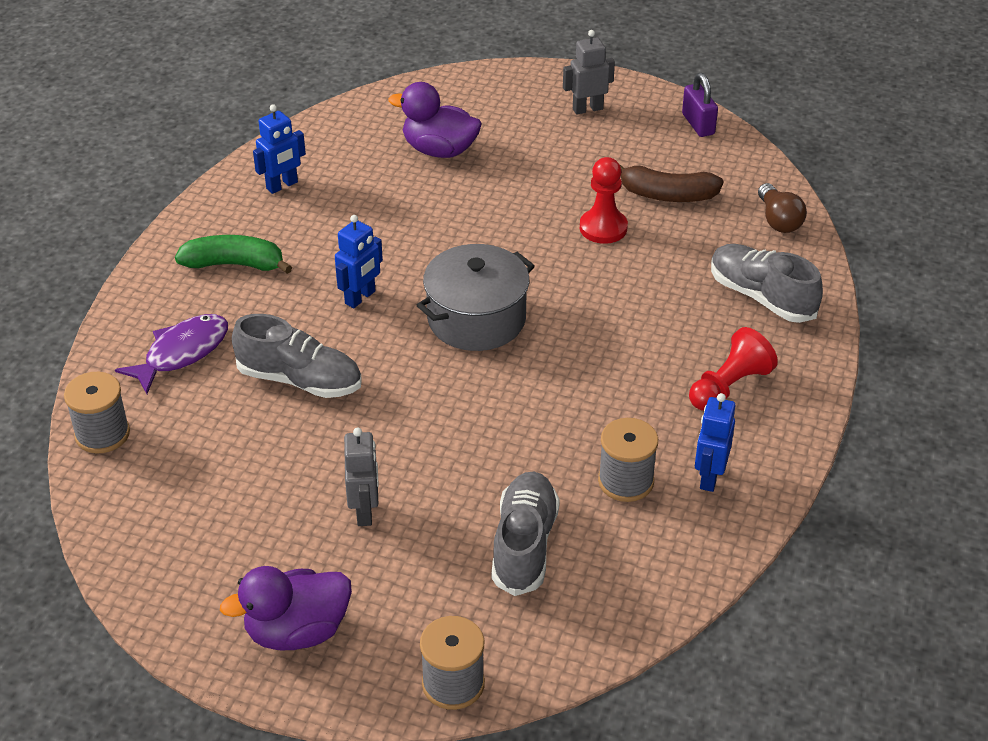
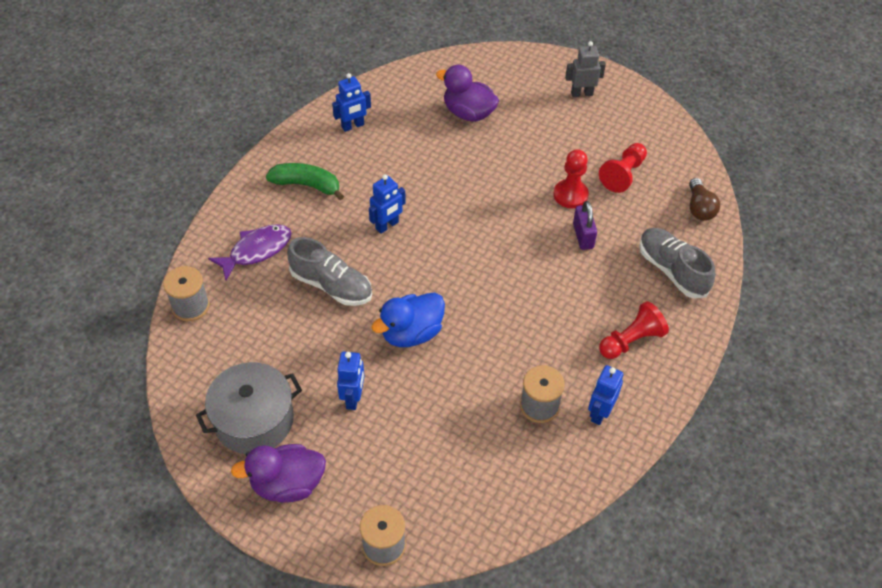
camera: 10 degrees right, 10 degrees up
(365, 511) = (353, 398): grey robot -> blue robot
(427, 421) = (411, 333): none -> blue duck
(476, 319) = (464, 256): grey pot -> grey pot (254, 420)
(524, 545) = (457, 444): grey shoe -> none
(667, 195) = (623, 174): brown banana -> red pawn
(698, 124) = (659, 118): purple padlock -> purple padlock (583, 236)

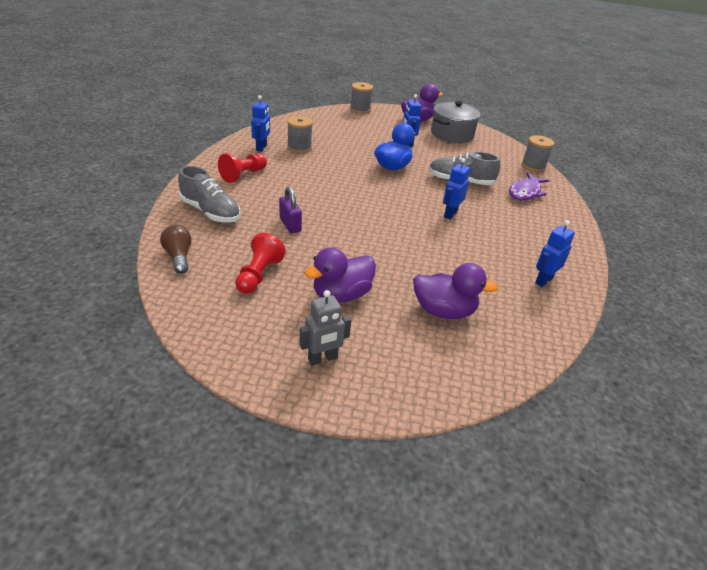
camera: 160 degrees right, 15 degrees down
(307, 185) = (533, 231): green banana -> none
(552, 142) = (341, 295): none -> purple duck
(570, 195) = (308, 251): red pawn -> none

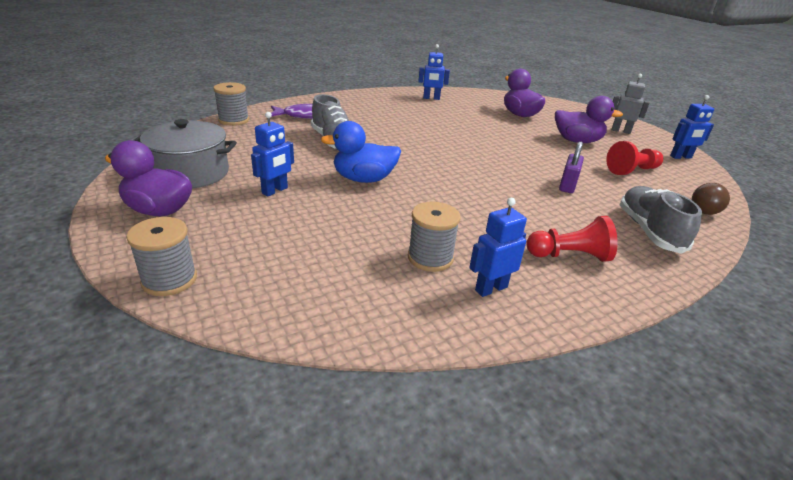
camera: 130 degrees left, 5 degrees down
(450, 214) = (407, 134): blue robot -> blue robot (681, 157)

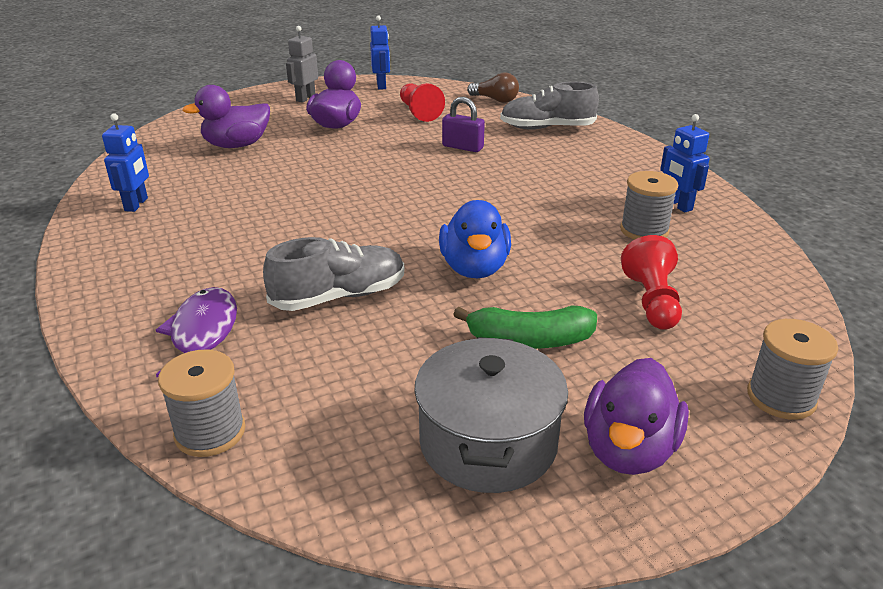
camera: 85 degrees left, 0 degrees up
(275, 191) = (529, 341): blue robot -> green banana
(569, 256) = (606, 166): red pawn -> red pawn (651, 301)

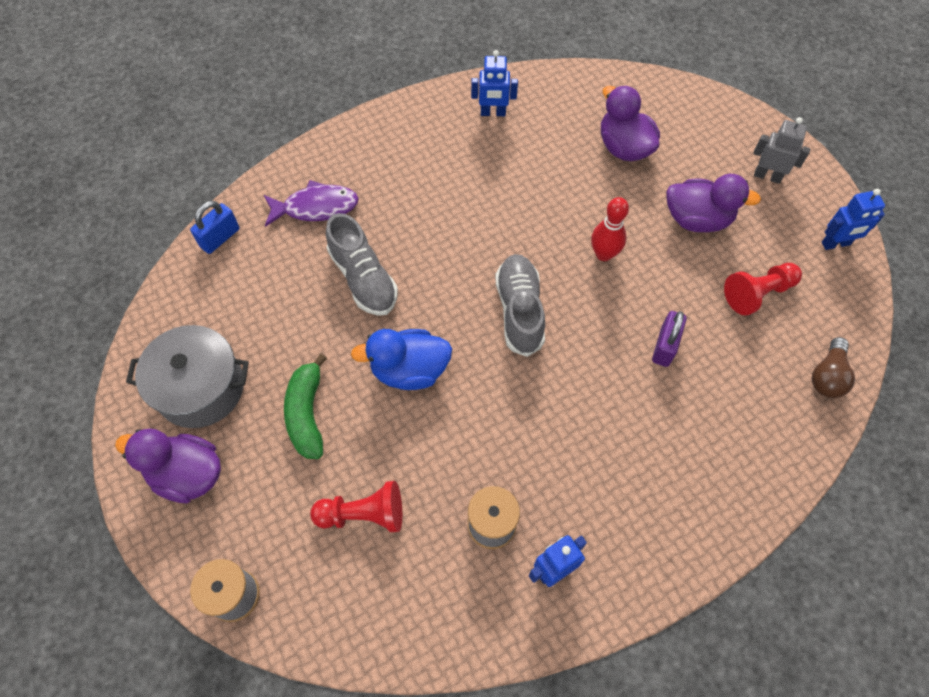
camera: 85 degrees right, 30 degrees up
(210, 432) = (220, 238): grey spool -> blue padlock
(358, 163) = (603, 254): none -> red bowling pin
(547, 128) = (745, 438): grey shoe -> grey shoe (519, 311)

